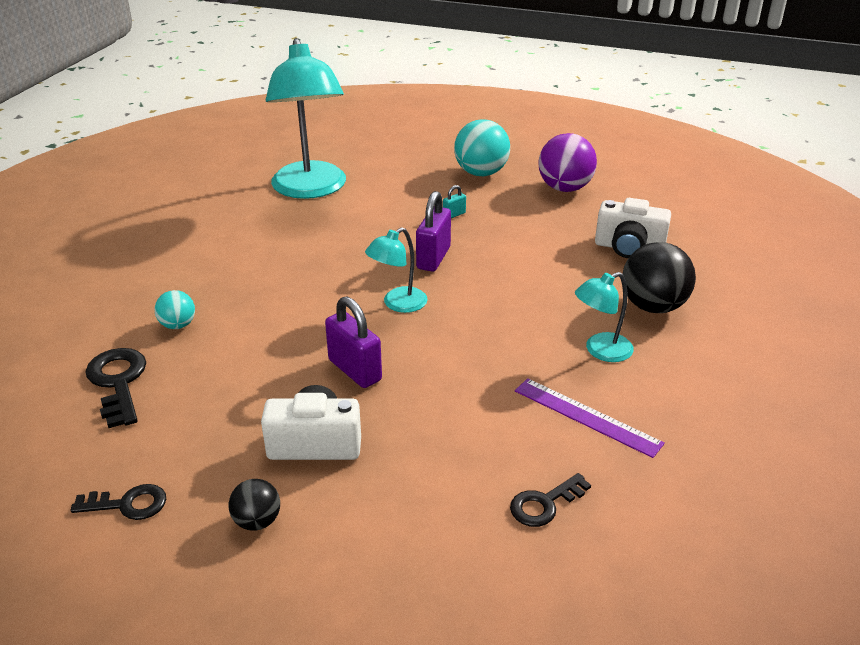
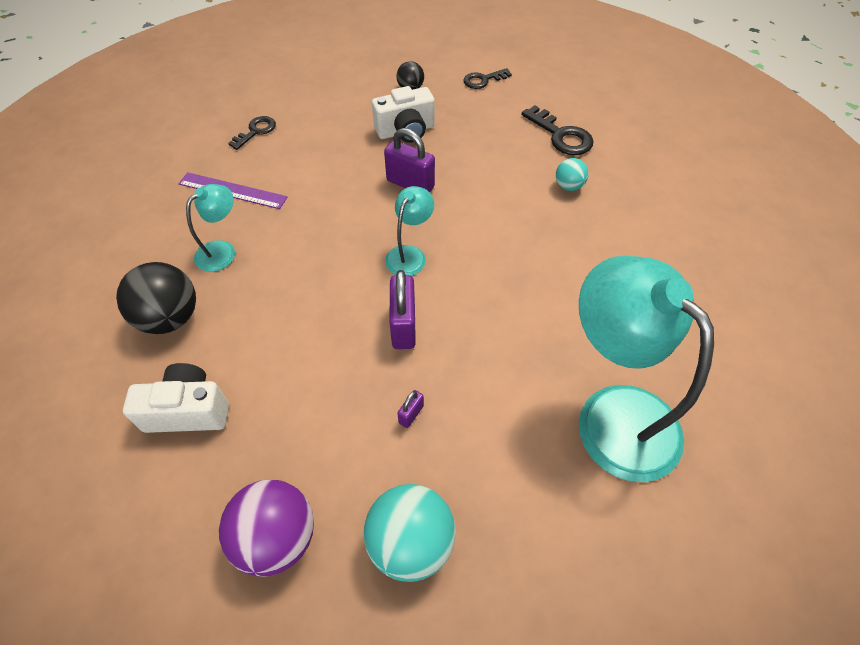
camera: 160 degrees right, 20 degrees up
(454, 215) = (411, 414): turquoise padlock -> purple padlock

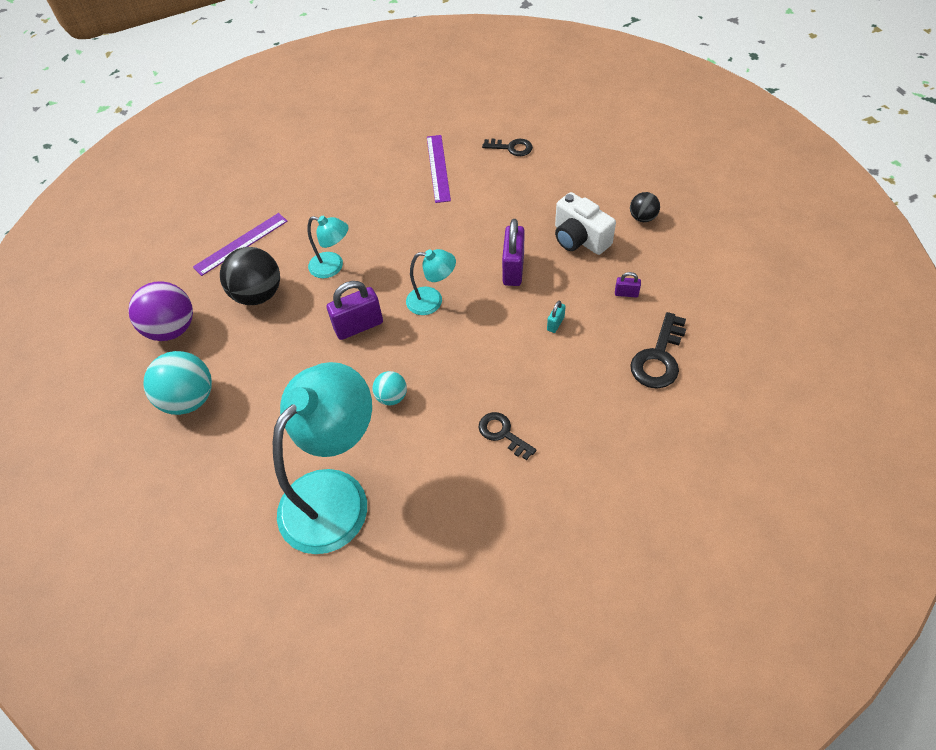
camera: 70 degrees right, 0 degrees up
(170, 318) = (306, 198): black ball -> black ball (258, 294)
(188, 411) = (241, 244): white camera -> purple ruler
(222, 251) = (376, 193): turquoise lamp -> turquoise lamp (333, 267)
(411, 414) = (283, 362): purple padlock -> purple padlock (626, 293)
(483, 80) = (700, 265): black key -> black key (502, 433)
(491, 180) = (555, 324): none -> turquoise padlock
(568, 186) = (586, 386): turquoise ball -> turquoise ball (392, 397)

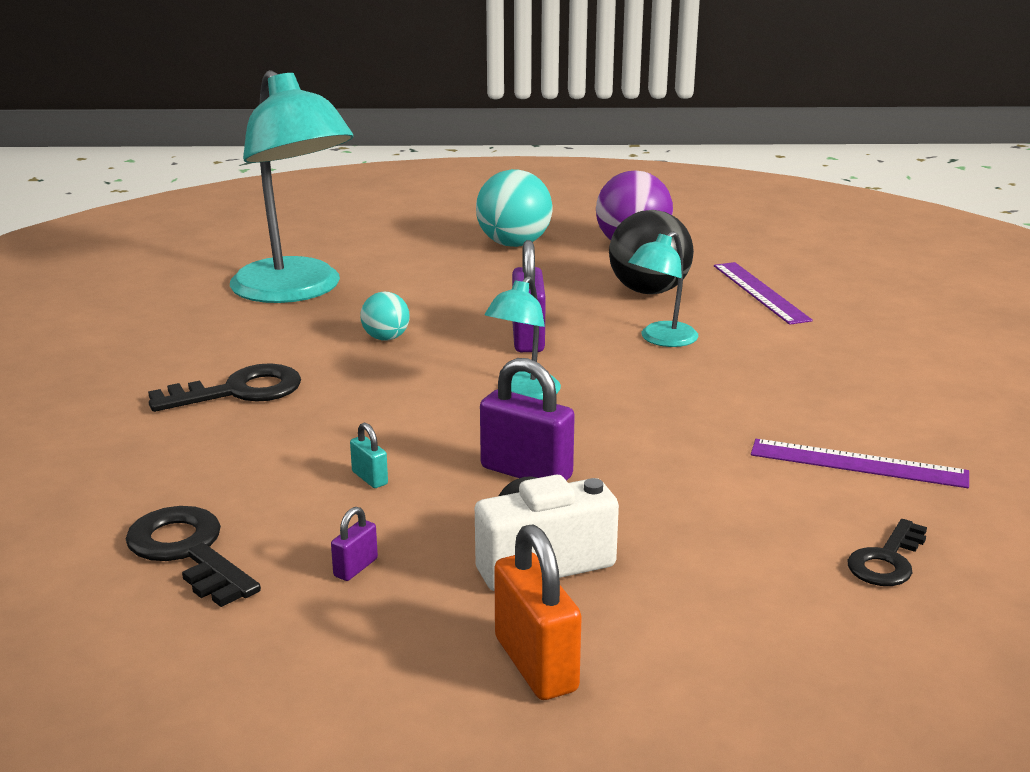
camera: 110 degrees right, 30 degrees down
(502, 433) = (239, 391): black key -> black key, size x1.52
(642, 217) = (535, 664): black ball -> orange padlock

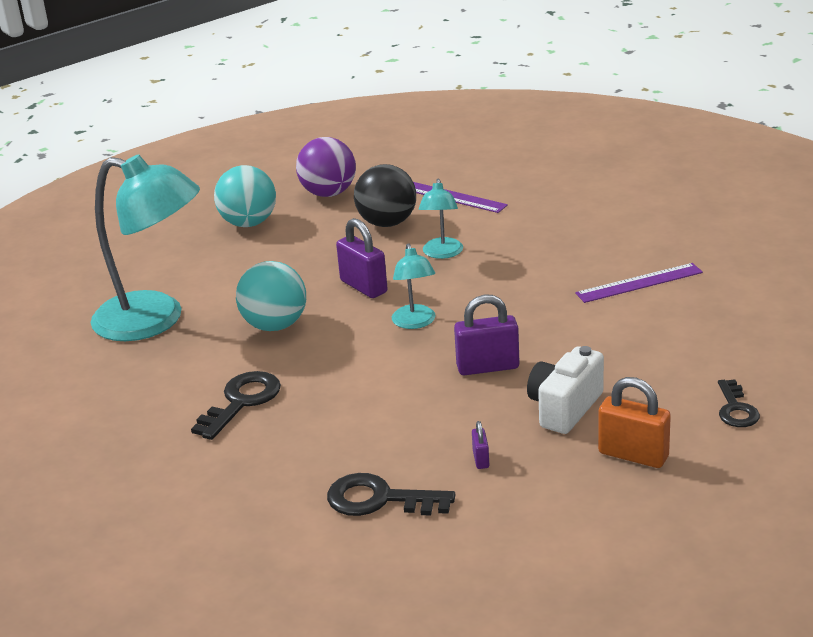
camera: 35 degrees left, 5 degrees up
(370, 478) = (410, 412): turquoise padlock -> none
(386, 338) = (275, 325): turquoise ball -> turquoise ball, size x1.86
(887, 560) = (712, 327): black key -> black key (736, 409)

